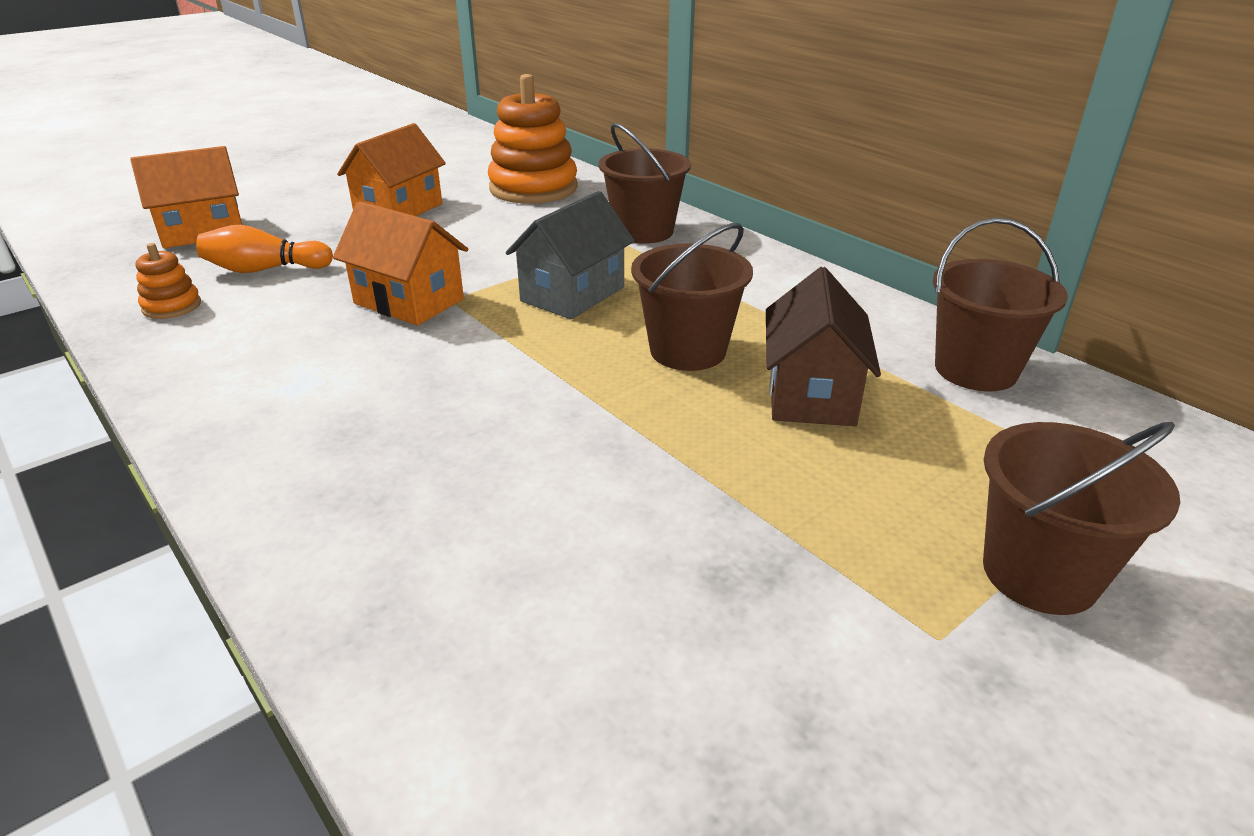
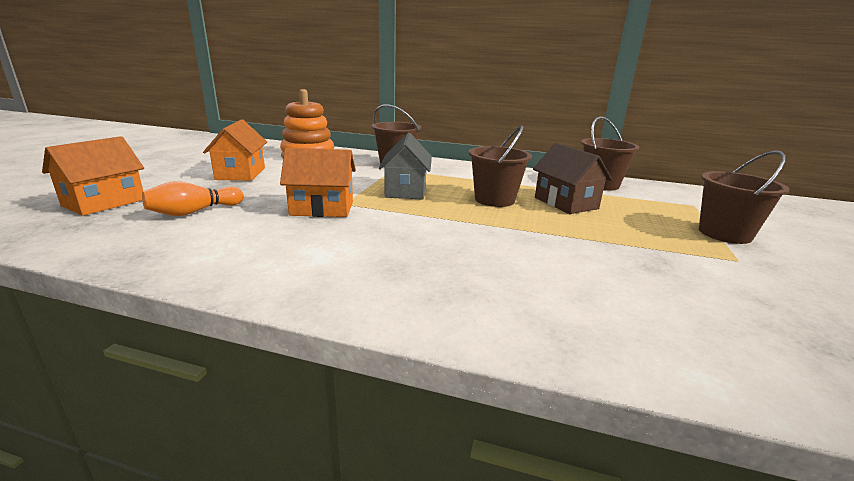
camera: 35 degrees left, 10 degrees down
(172, 306) = (149, 242): orange stacking toy -> none

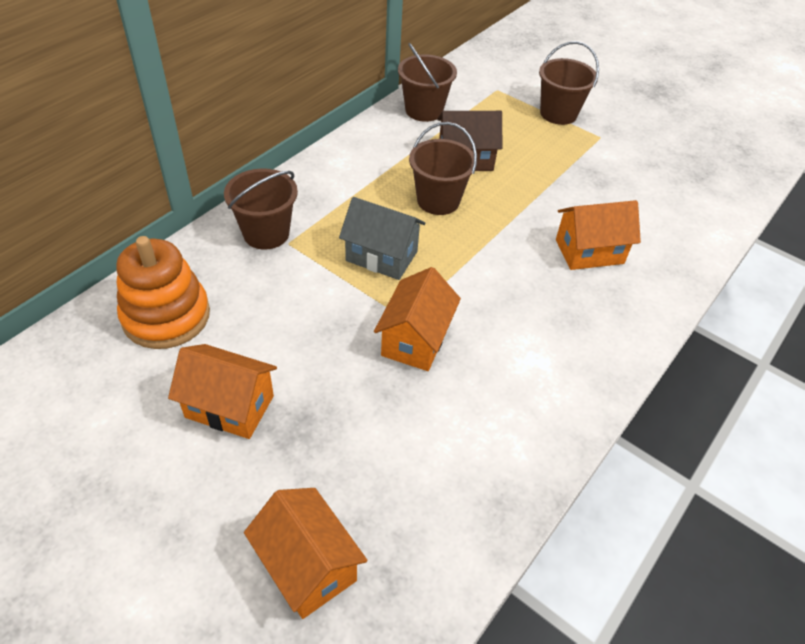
camera: 70 degrees left, 25 degrees up
(194, 212) = (385, 459): orange bowling pin -> none
(515, 269) = (589, 251): none -> orange house

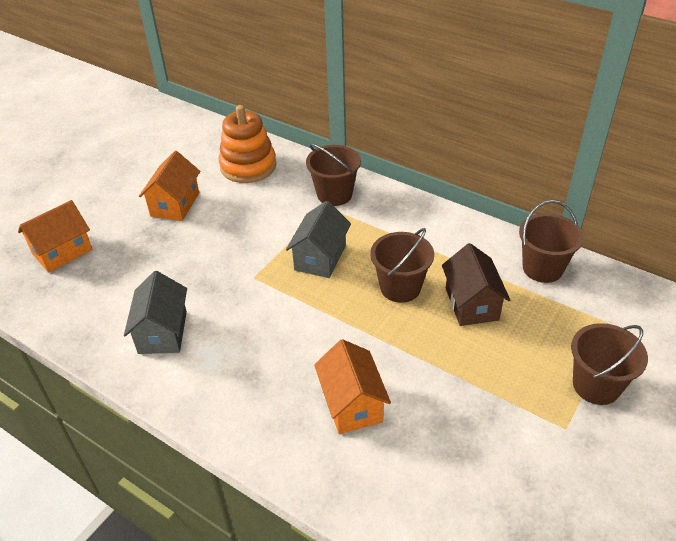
camera: 90 degrees right, 5 degrees down
(415, 339) = (231, 284): orange house -> none
(494, 410) = (162, 332): none -> grey house

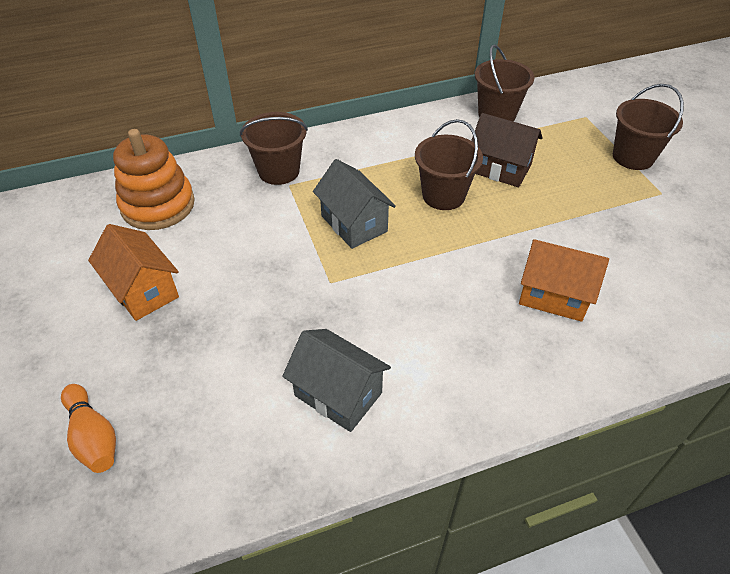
camera: 55 degrees left, 5 degrees up
(62, 252) = (93, 437): orange house -> orange bowling pin

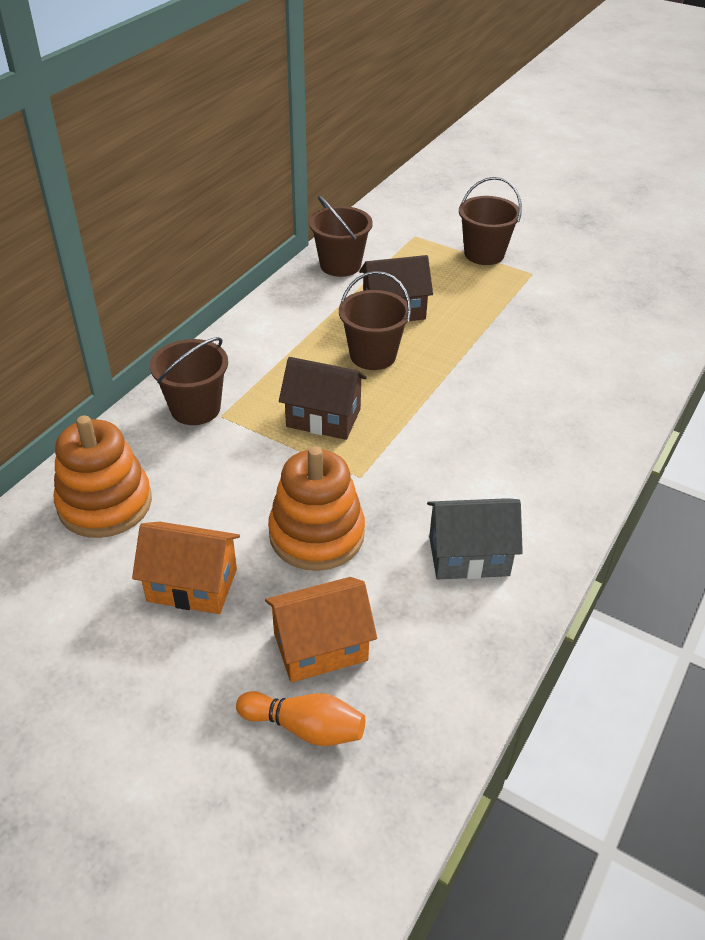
camera: 40 degrees left, 5 degrees down
(253, 306) = (316, 534): none -> orange stacking toy
(354, 223) = (323, 418): grey house -> brown house
(553, 295) = (540, 389): orange house -> orange house (320, 647)

